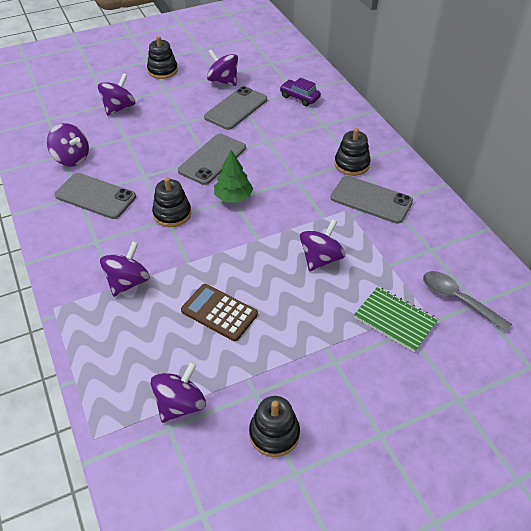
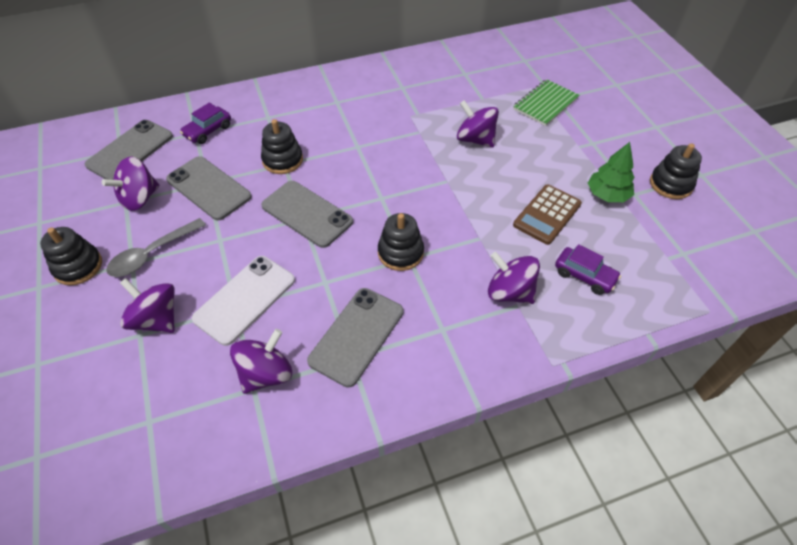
camera: 85 degrees left, 5 degrees up
(131, 141) = (245, 299): none -> white phone
(143, 337) = (584, 276): none -> purple car
(180, 404) = (657, 245): purple spinning top -> none
(233, 197) = (379, 197): green tree -> green tree (607, 195)
(352, 164) = (341, 104): black stacking toy -> black stacking toy (282, 160)
(371, 200) = (397, 98): grey phone -> grey phone (130, 150)
(458, 299) = (521, 68): grey spoon -> grey spoon (152, 254)

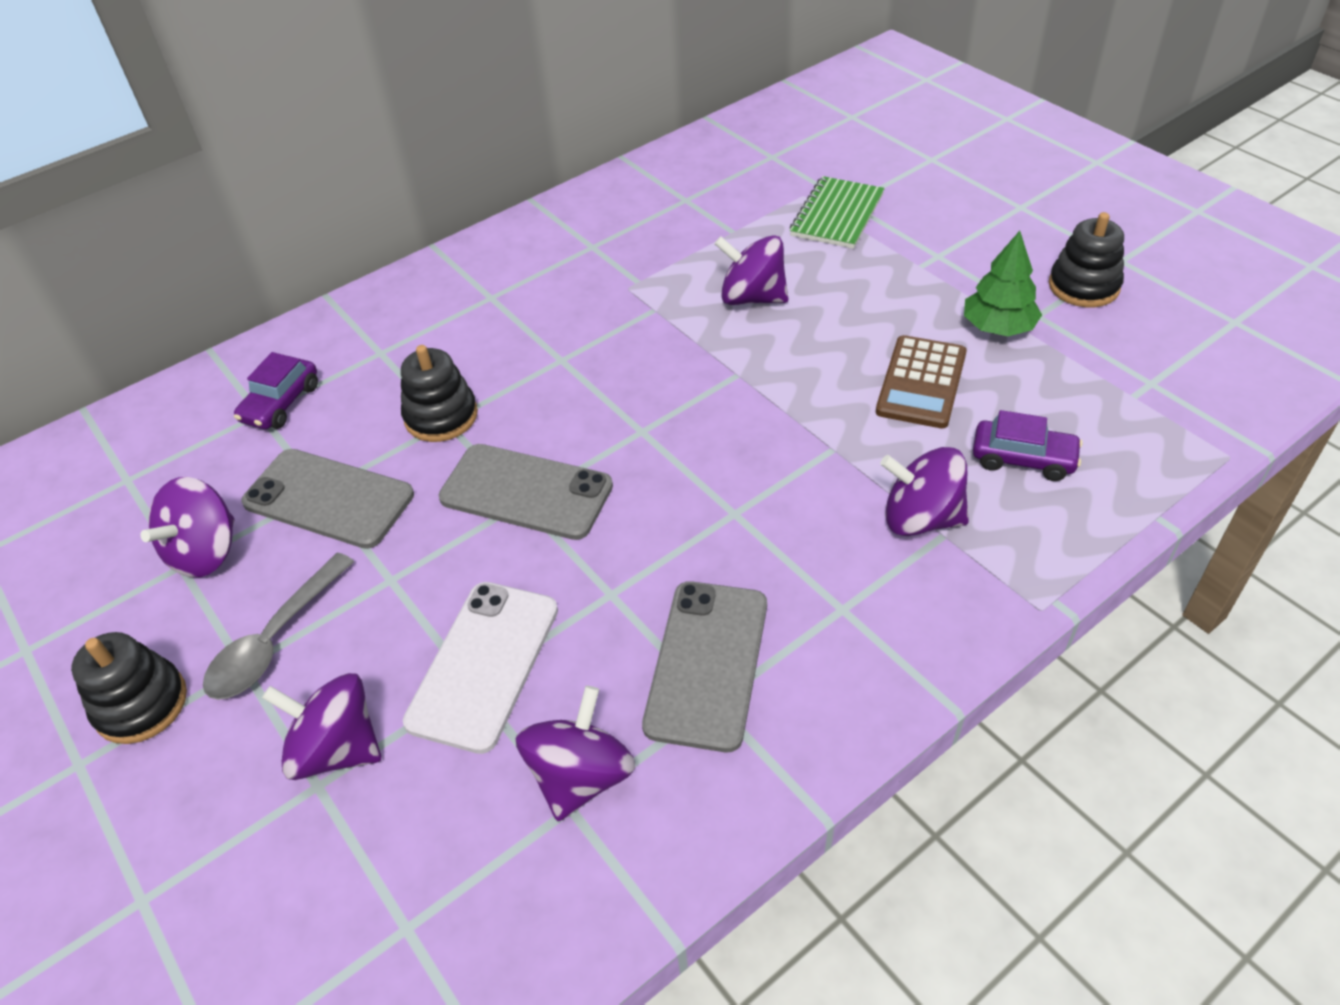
camera: 15 degrees left, 5 degrees down
(130, 150) = (148, 475): grey phone -> none
(400, 253) = (716, 509): black stacking toy -> none

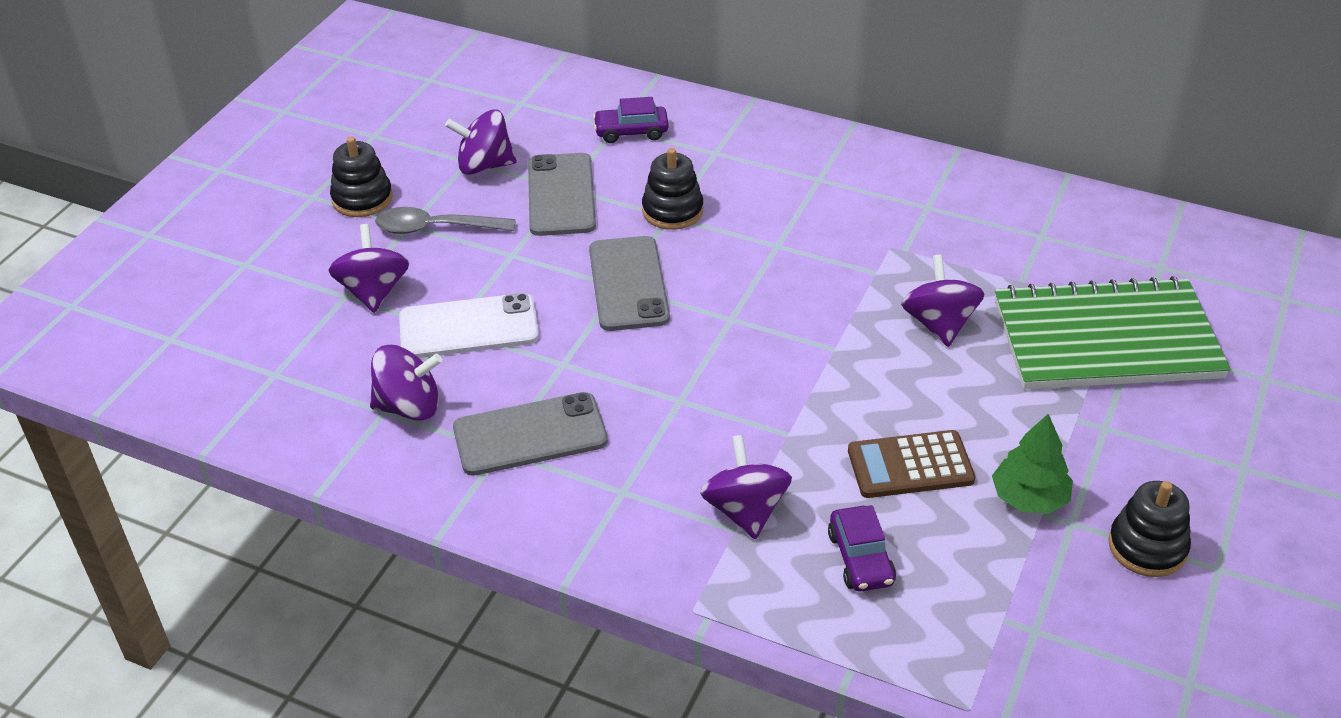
camera: 60 degrees right, 5 degrees down
(837, 215) = (1106, 339): green notebook -> green notebook, size x1.88

